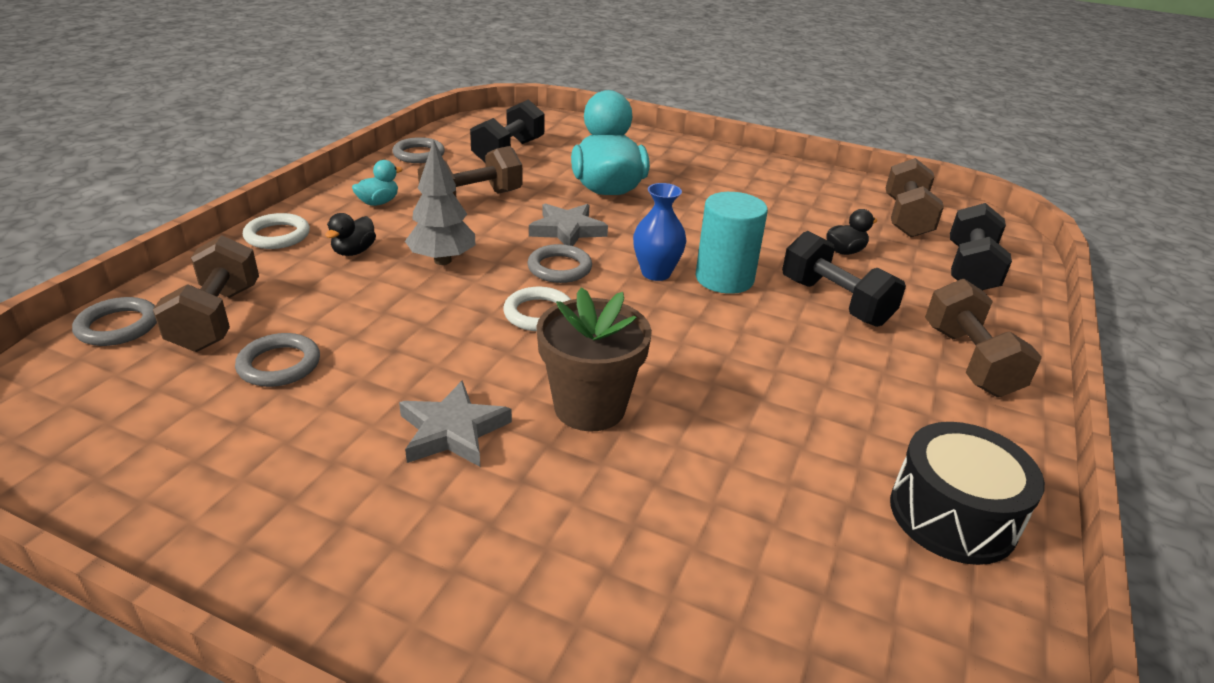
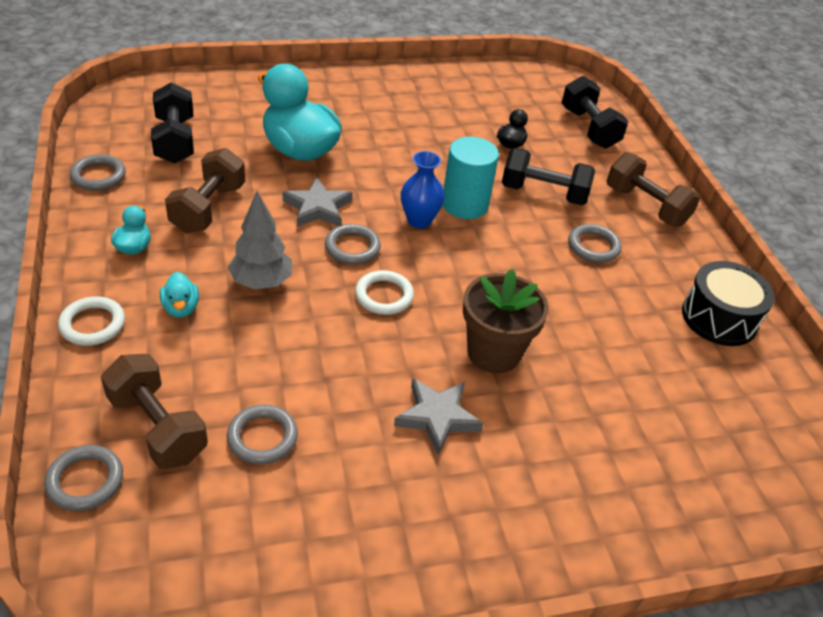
camera: 40 degrees left, 10 degrees up
(354, 251) = (181, 308): black duck -> turquoise duck
(842, 369) = (593, 246): none -> grey ring
(906, 218) = (518, 95): brown dumbbell -> none

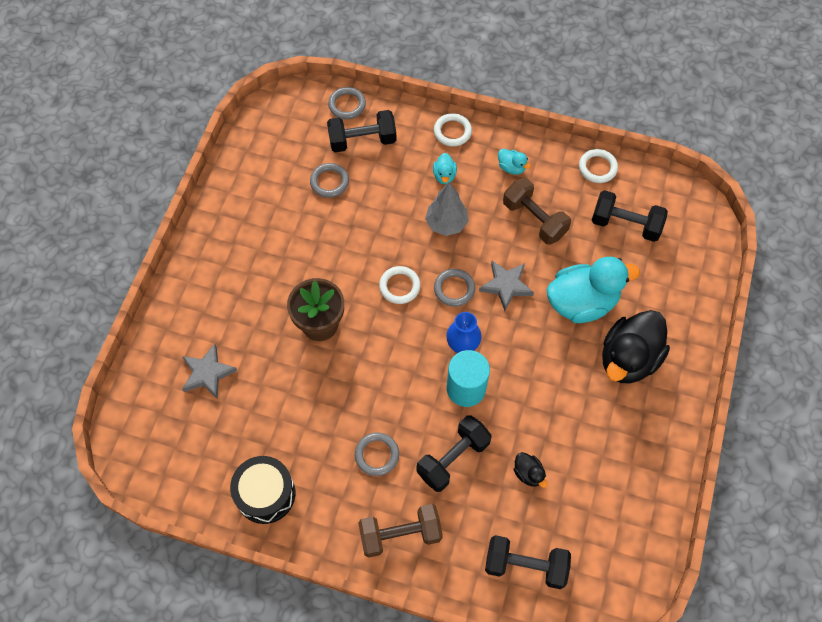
camera: 125 degrees right, 20 degrees up
(98, 176) = (597, 167): grey ring -> white ring
(157, 427) = (362, 140): brown dumbbell -> black dumbbell
(181, 308) = (444, 175): turquoise duck -> turquoise duck turned 105 degrees counterclockwise
(342, 110) = (628, 359): none -> black duck
(437, 417) = (293, 268): grey star -> grey star (207, 373)

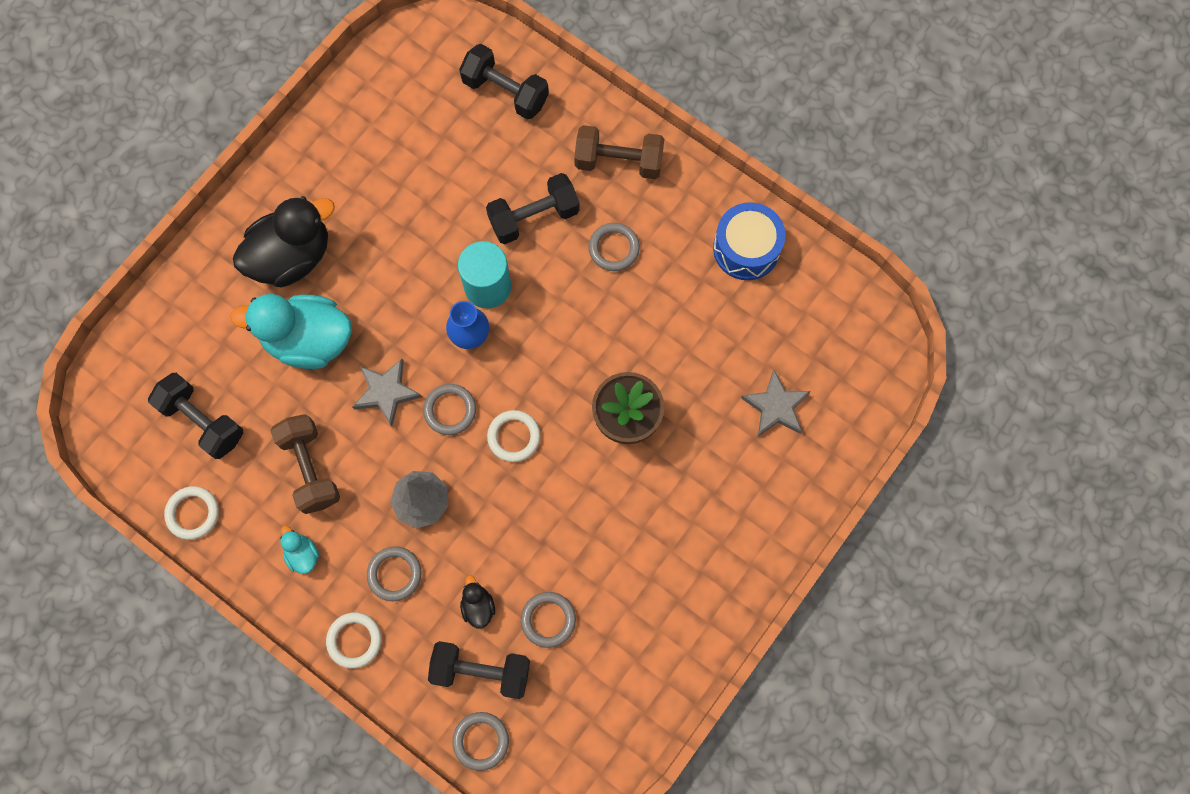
camera: 160 degrees left, 10 degrees up
(265, 494) = (746, 248): black drum -> blue drum
(444, 175) = (394, 574): turquoise duck -> grey ring
(528, 473) = (461, 175): black duck -> black duck (478, 606)

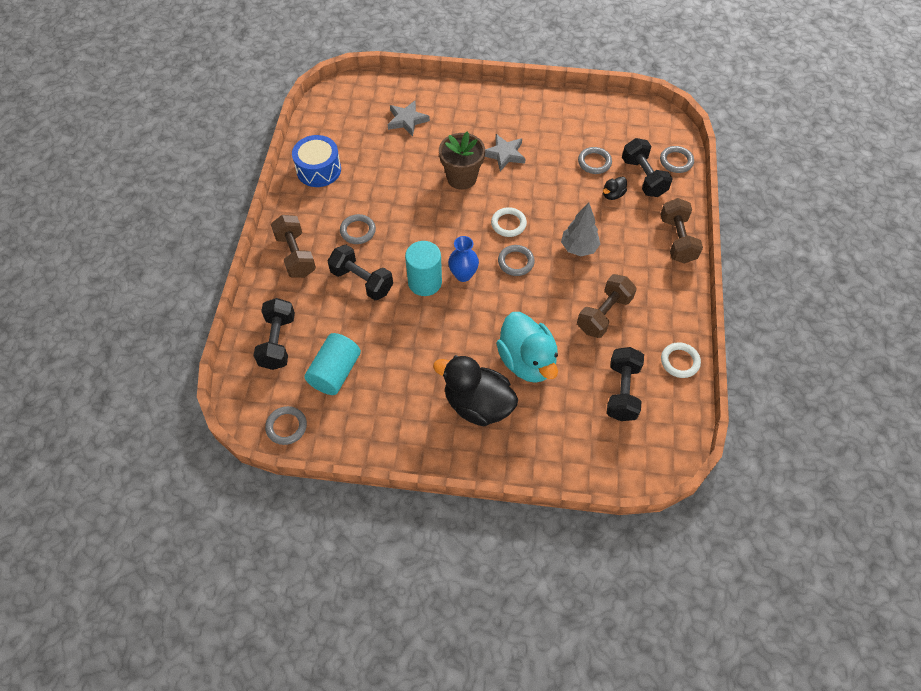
camera: 120 degrees left, 15 degrees down
(302, 554) = (654, 290): turquoise duck -> none
(354, 640) = (677, 240): white ring -> brown dumbbell
(386, 392) = (529, 300): grey star -> grey star (504, 154)
(394, 574) = (628, 240): grey ring -> grey ring (286, 426)
(428, 132) = (335, 372): none -> turquoise cylinder

